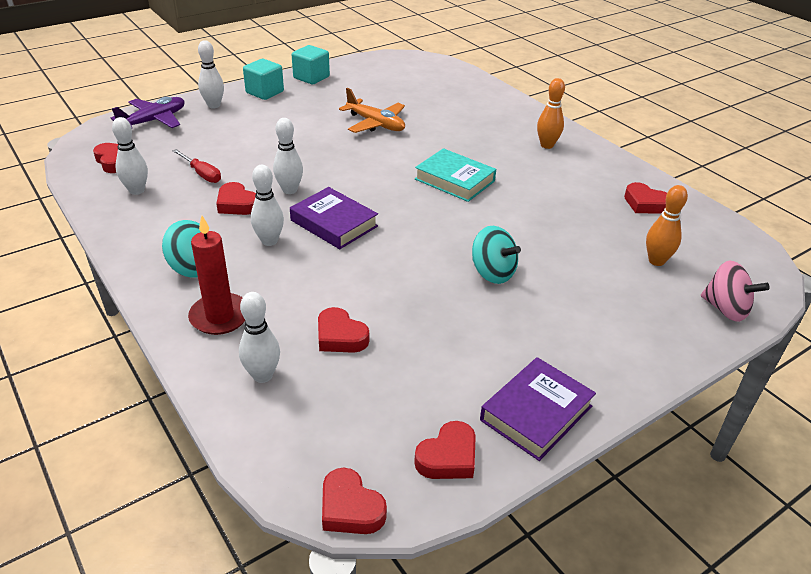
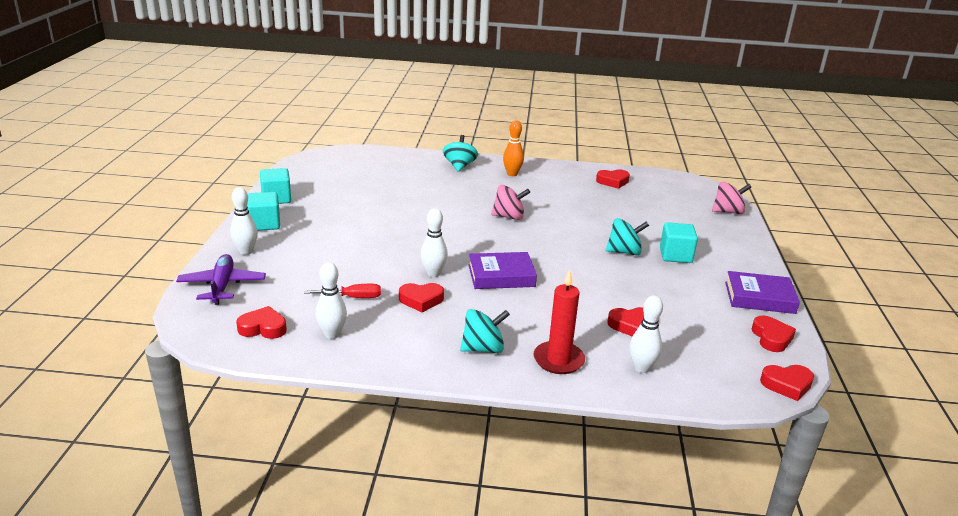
camera: 50 degrees left, 10 degrees down
(269, 241) = (490, 307): white bowling pin -> none
(376, 124) = (393, 208): orange plane -> none
(454, 180) = (509, 217): turquoise book -> pink spinning top
(511, 116) = (459, 166): none -> turquoise spinning top
(536, 413) = (759, 297): purple book -> purple book turned 75 degrees counterclockwise
(540, 310) = (675, 255): none -> turquoise cube
(656, 261) = (669, 206): orange bowling pin -> none

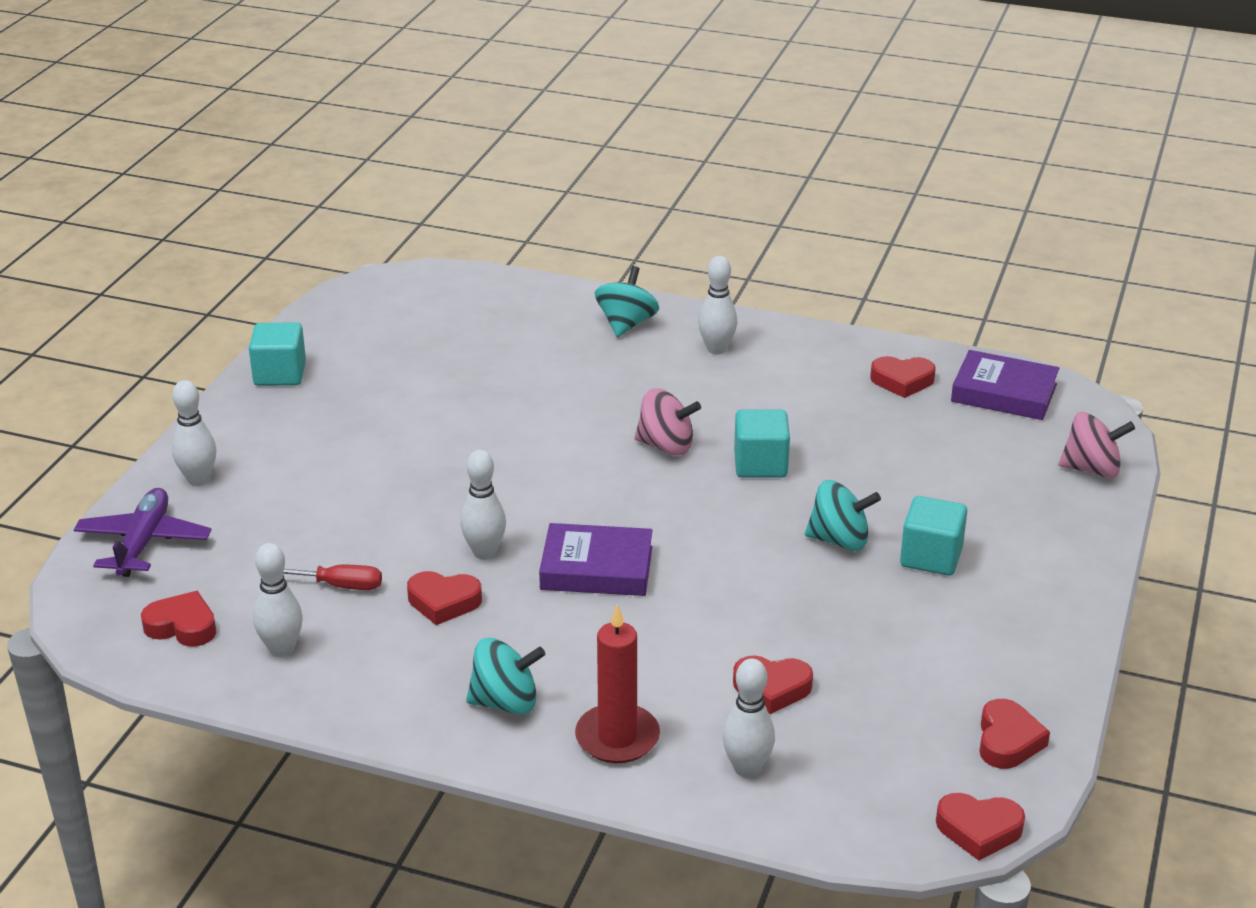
camera: 15 degrees right, 5 degrees up
(265, 224) = (244, 427): turquoise cube -> turquoise cube (760, 464)
(512, 174) = (716, 349): orange bowling pin -> white bowling pin
(759, 297) = (1036, 660): purple book -> purple book (1004, 393)

